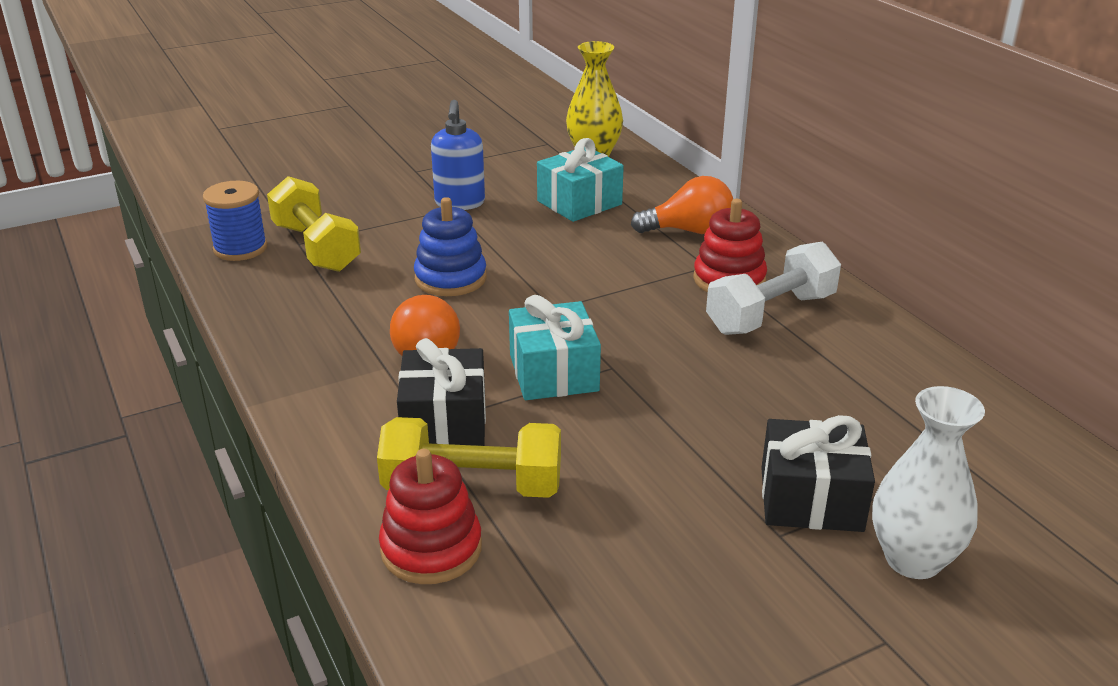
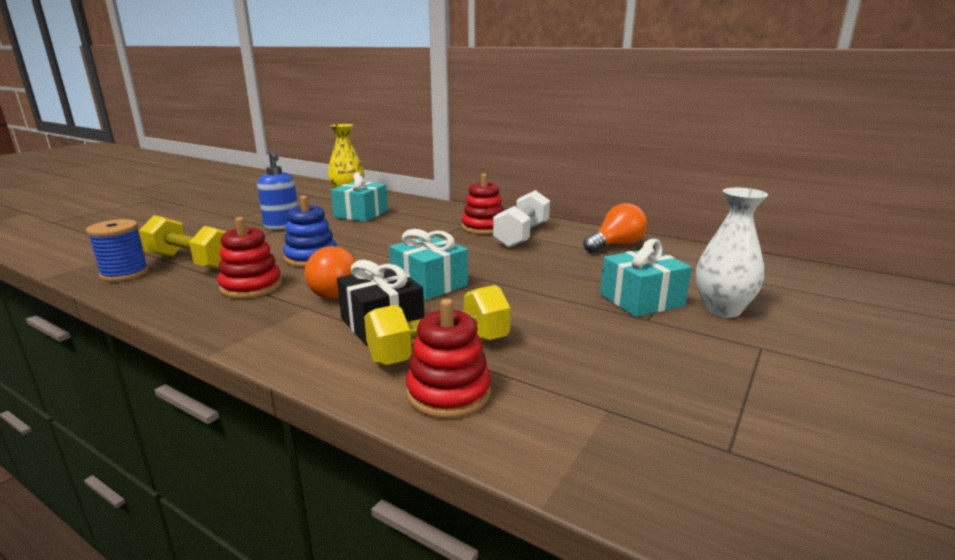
camera: 30 degrees left, 10 degrees down
(351, 311) = (251, 286): none -> red stacking toy
(689, 231) = (438, 214): orange light bulb -> orange light bulb (616, 245)
(811, 499) = (641, 300): black gift -> turquoise gift

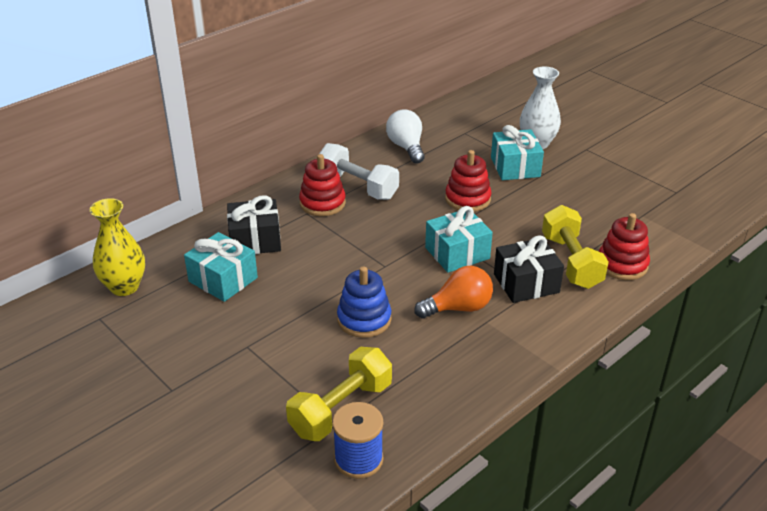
camera: 75 degrees left, 15 degrees up
(251, 286) = (429, 357): red stacking toy -> red stacking toy (467, 199)
(282, 226) = (237, 344): blue soap dispenser -> none
(416, 216) = (255, 240): none -> black gift
(616, 245) = (406, 147): orange light bulb -> white light bulb

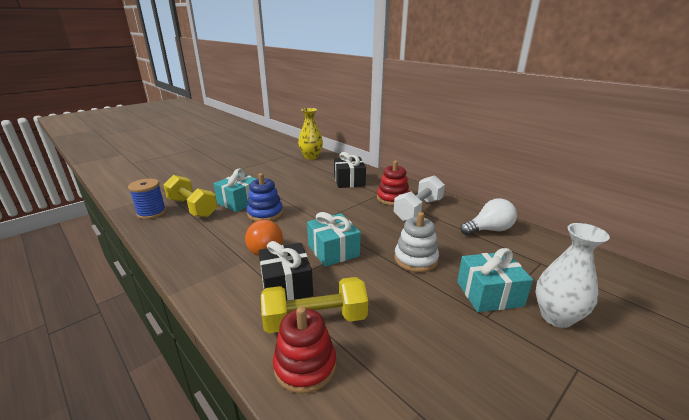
camera: 90 degrees right, 10 degrees down
(223, 279) = (313, 175): turquoise gift -> turquoise gift (240, 202)
(467, 199) = (415, 259): red stacking toy -> white stacking toy

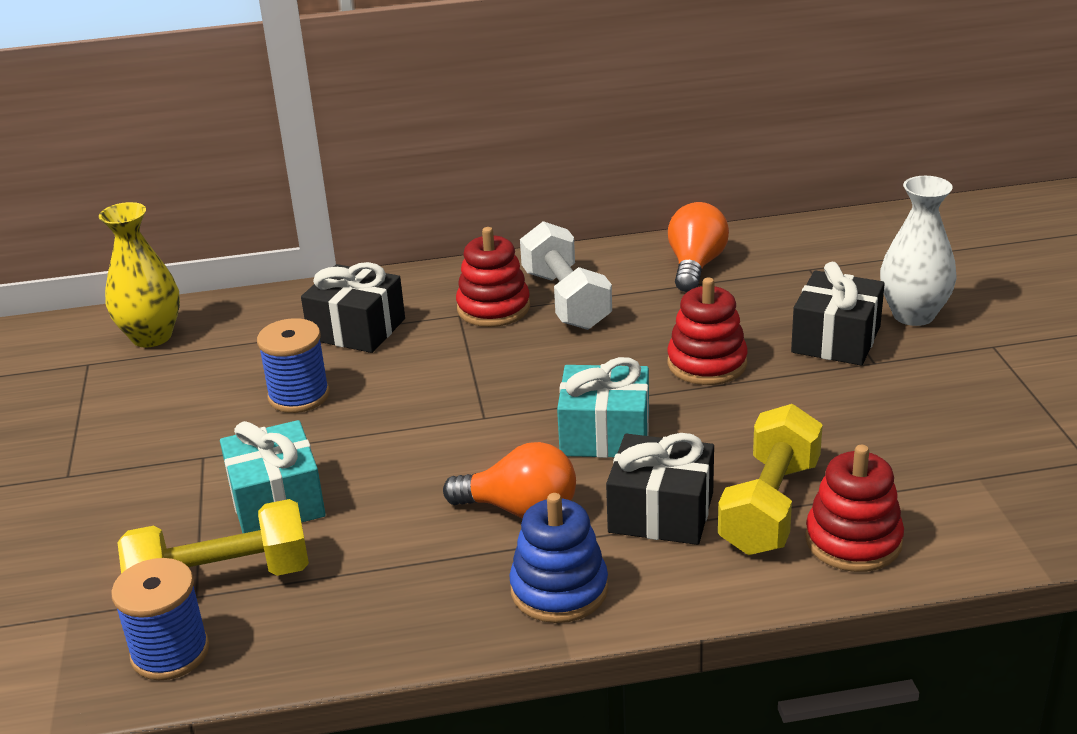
camera: 55 degrees left, 5 degrees up
(265, 213) = (377, 477): blue stacking toy -> blue stacking toy (559, 590)
(301, 185) = (299, 396): none -> blue spool
(415, 259) = (707, 363): white stacking toy -> red stacking toy
(489, 230) = (695, 266): white light bulb -> orange light bulb
(489, 294) = (836, 339): turquoise gift -> black gift

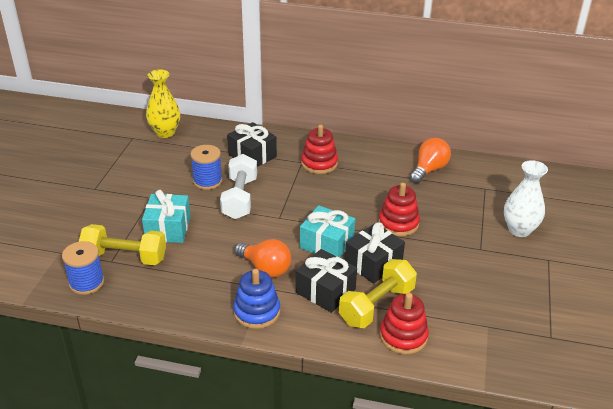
camera: 20 degrees right, 5 degrees up
(566, 300) = (355, 169): white dumbbell -> white dumbbell (240, 198)
(836, 339) = (470, 231): black gift -> black gift (373, 263)

